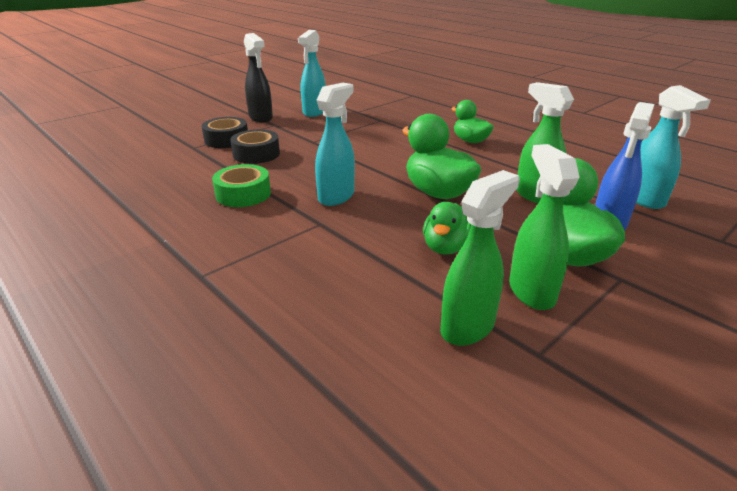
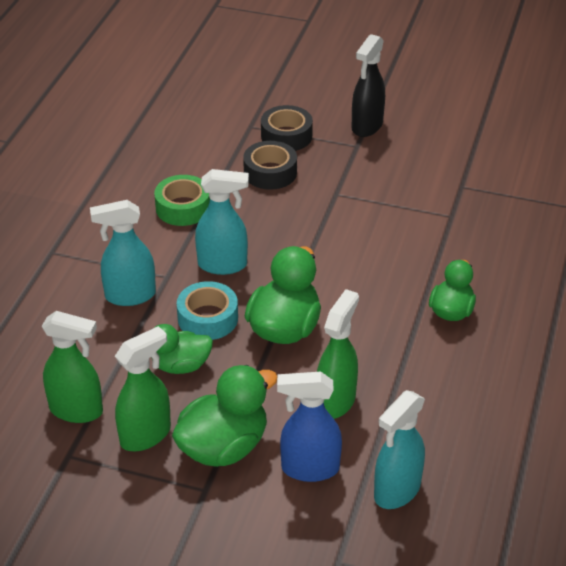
camera: 60 degrees right, 10 degrees up
(314, 112) = (423, 155): turquoise spray bottle -> turquoise spray bottle (129, 296)
(395, 219) = (208, 318): none -> turquoise tape

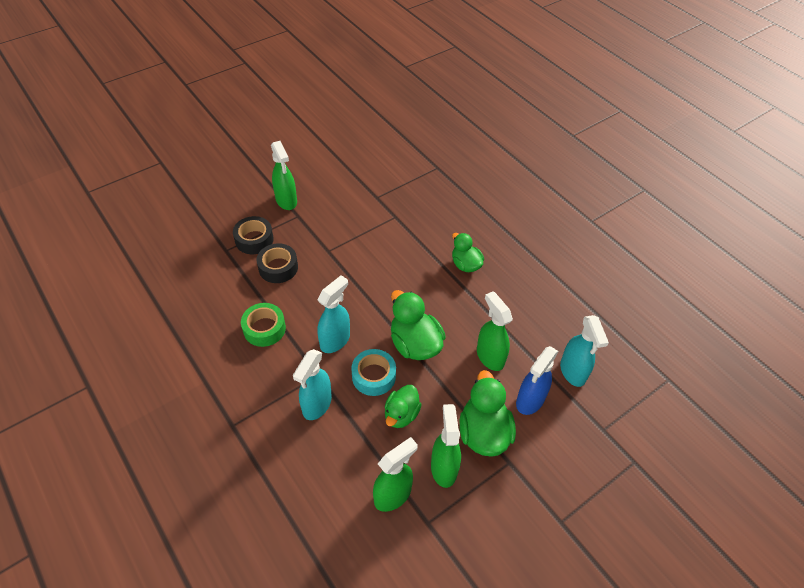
camera: 55 degrees left, 10 degrees up
(367, 126) = (286, 201): black spray bottle -> green spray bottle

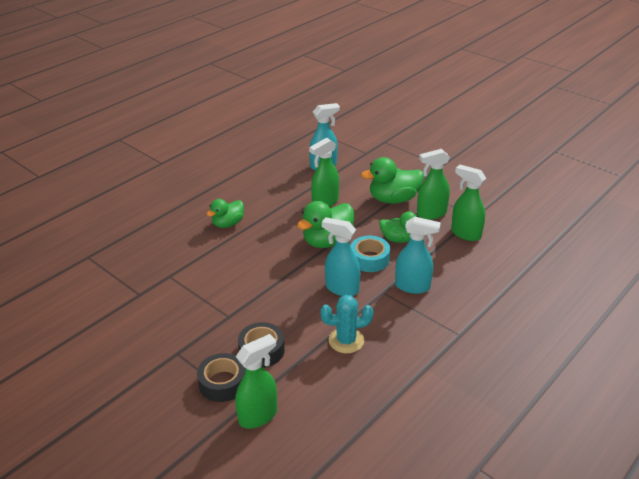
camera: 100 degrees left, 15 degrees down
(264, 329) = (346, 340): green tape -> turquoise cactus
(286, 201) = (151, 370): green spray bottle -> green spray bottle (258, 416)
(530, 401) = (357, 182): blue spray bottle -> none

